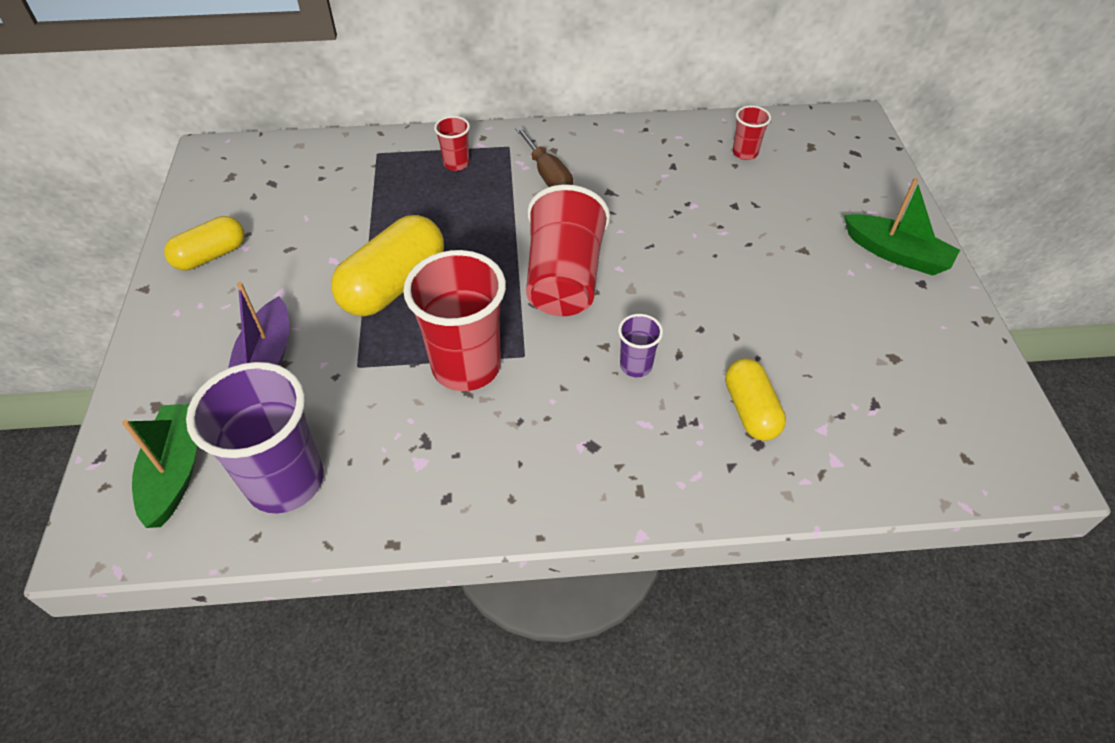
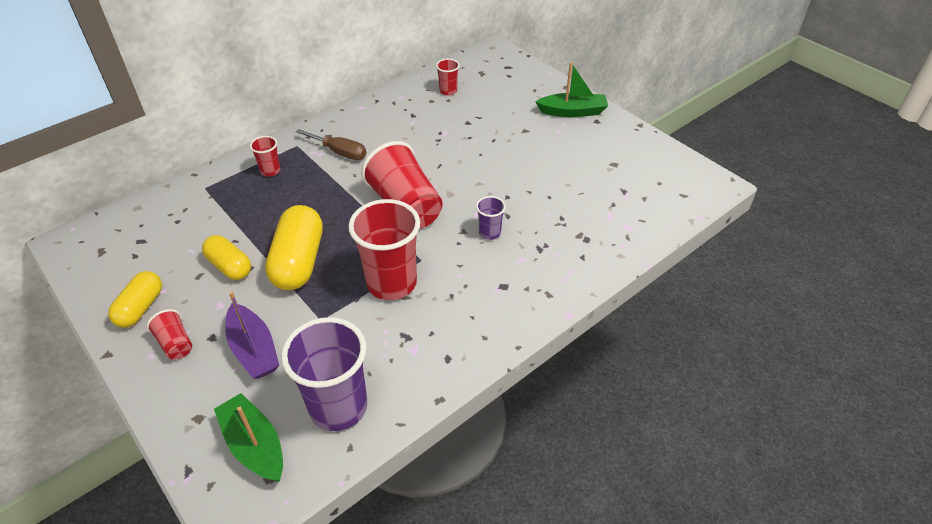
camera: 35 degrees left, 5 degrees down
(206, 312) = (175, 343): none -> red cup
(750, 410) = (568, 224): yellow capsule -> yellow capsule (230, 266)

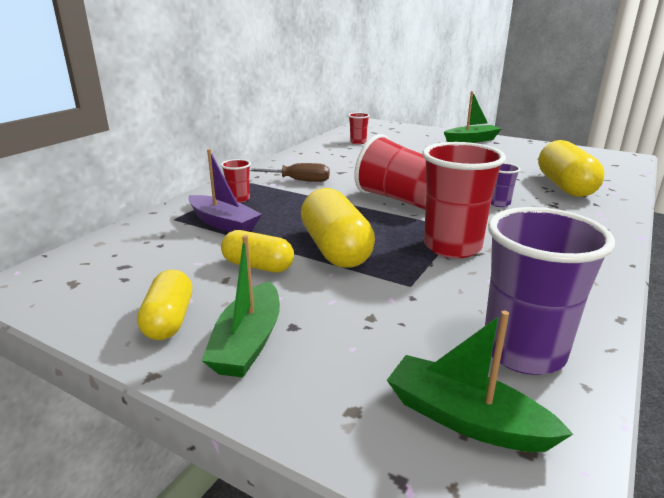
camera: 20 degrees left, 20 degrees down
(175, 343) = (248, 342): red cup -> green boat
(254, 349) = (359, 325): purple boat -> purple boat (223, 223)
(583, 221) = (565, 186): none -> yellow capsule

